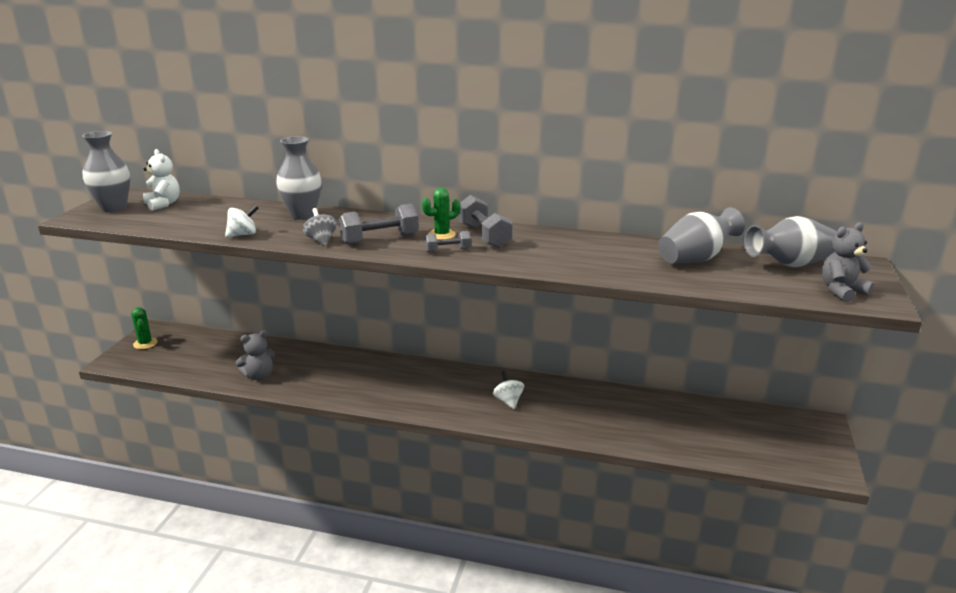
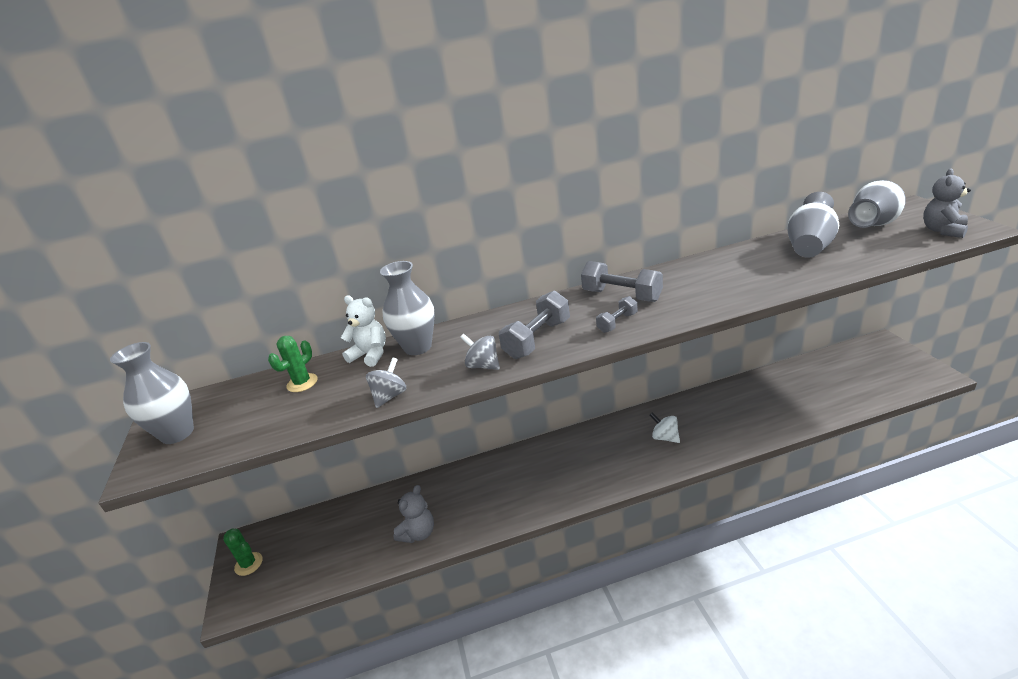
camera: 25 degrees left, 5 degrees up
(163, 204) = (236, 401): white teddy bear -> white teddy bear (370, 355)
(243, 234) = (390, 396): white spinning top -> grey spinning top
(442, 235) = (584, 310): green cactus -> green cactus (302, 383)

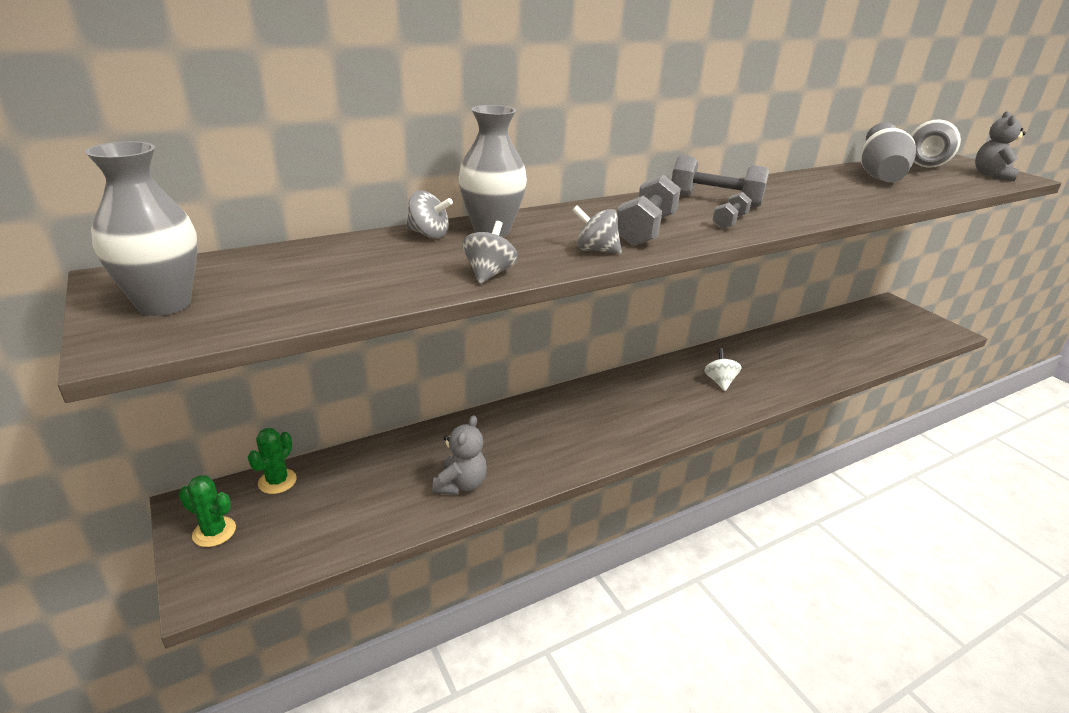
camera: 20 degrees left, 0 degrees up
(302, 383) = (344, 257): green cactus -> green cactus (277, 481)
(370, 355) = (428, 234): white teddy bear -> grey spinning top
(665, 437) = (720, 382): white spinning top -> white spinning top turned 60 degrees clockwise

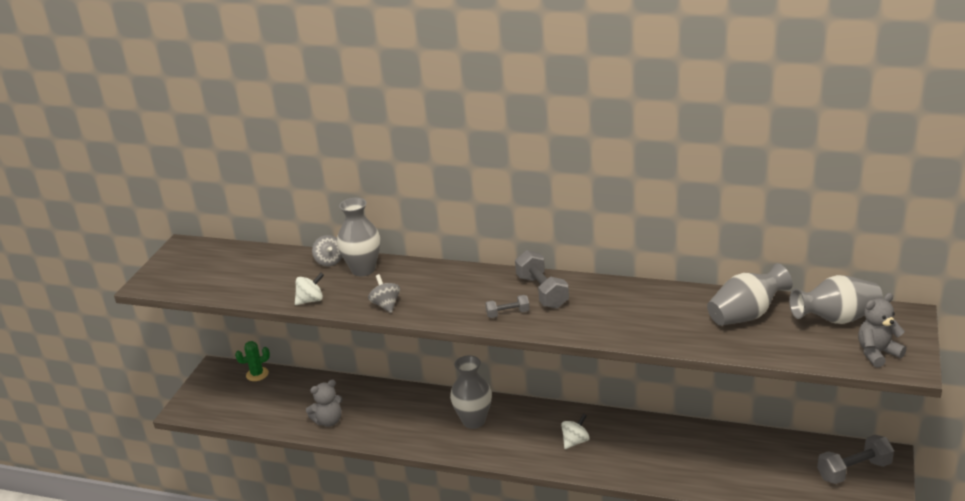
camera: 50 degrees right, 0 degrees up
(164, 304) = (178, 268): grey vase -> grey vase (473, 421)
(214, 532) = (210, 386): green cactus -> none
(489, 274) = (311, 300): grey spinning top -> white spinning top
(645, 230) = (442, 301): grey dumbbell -> grey dumbbell (854, 471)

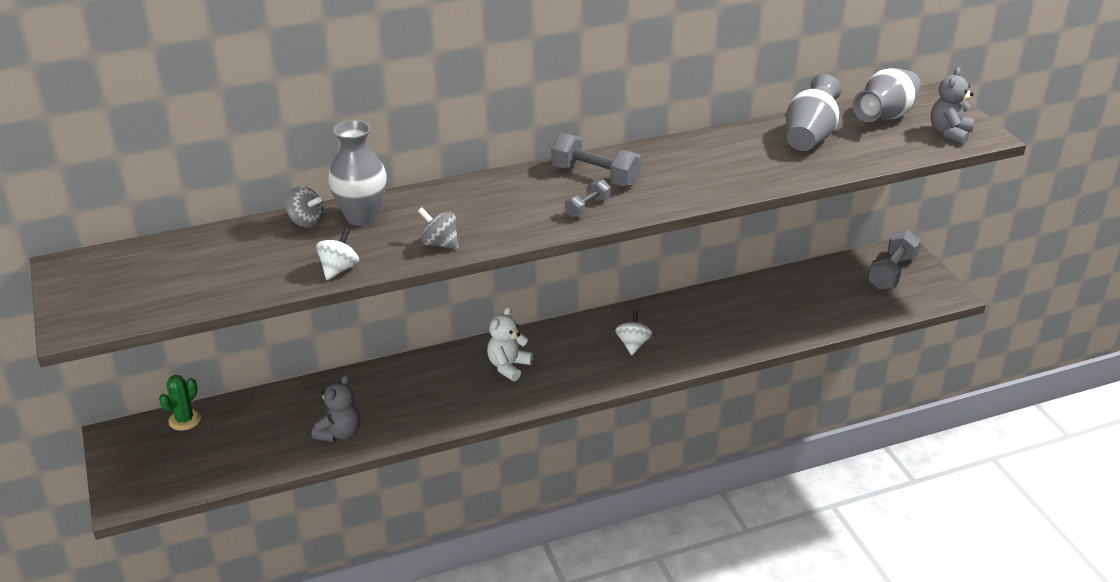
camera: 40 degrees left, 5 degrees up
(473, 421) = (508, 366): grey vase -> white teddy bear

